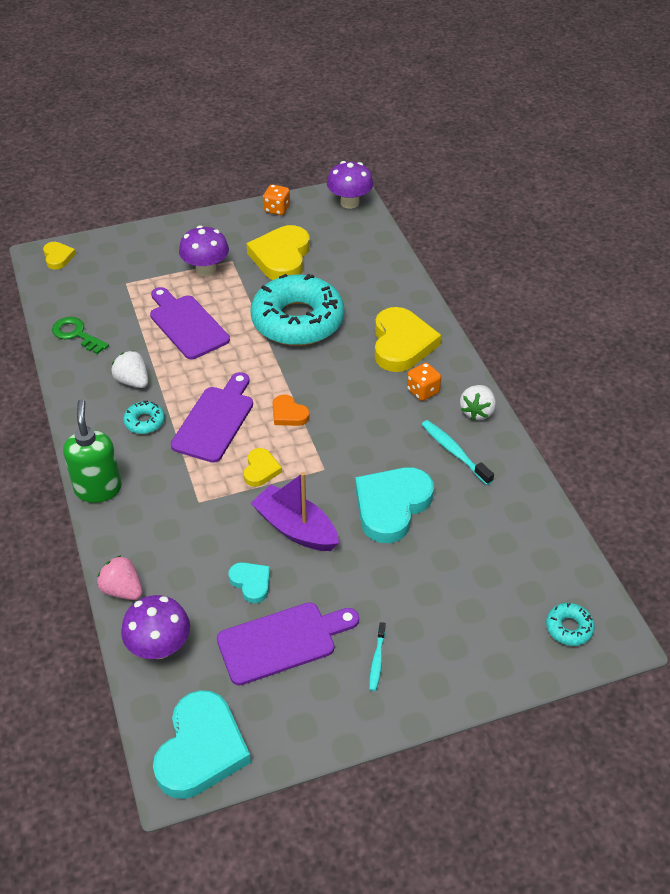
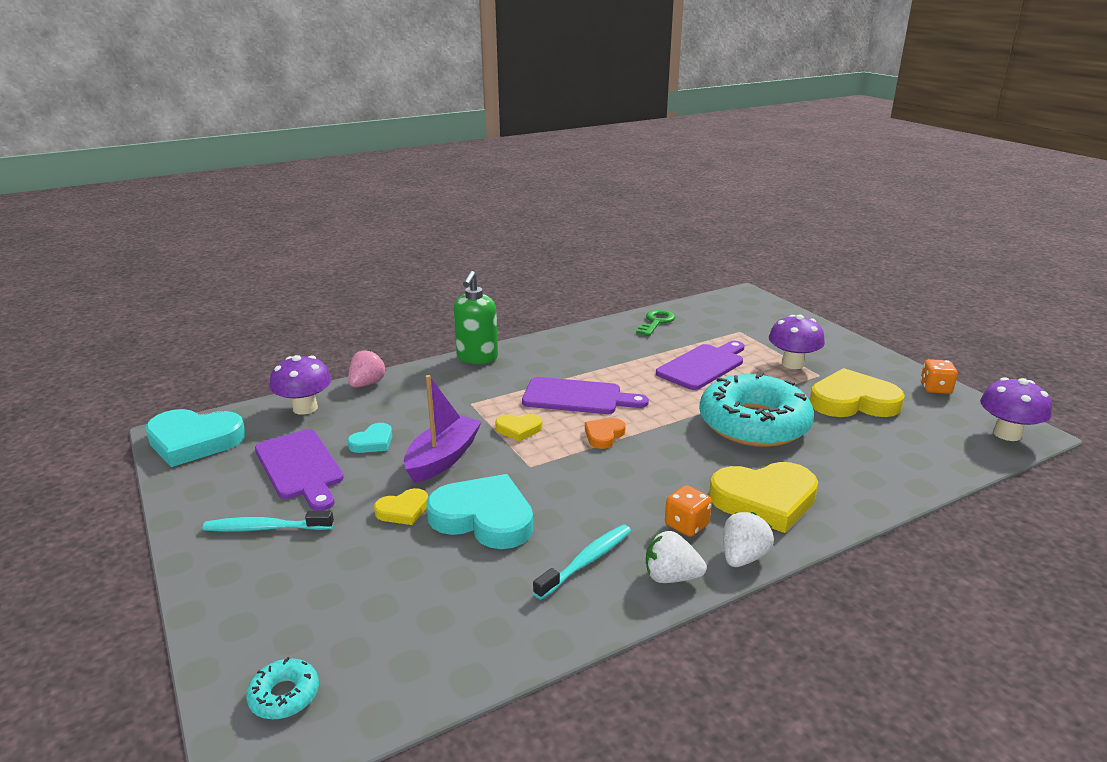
camera: 80 degrees right, 20 degrees down
(58, 257) = (749, 300): yellow heart -> yellow heart (403, 510)
(98, 489) = (477, 358): green soap dispenser -> green soap dispenser turned 120 degrees clockwise
(133, 381) = (611, 353): white strawberry -> white strawberry (743, 557)
(144, 422) = (562, 365): turquoise donut -> none
(377, 660) = (265, 528): turquoise toothbrush -> turquoise toothbrush, size x1.57

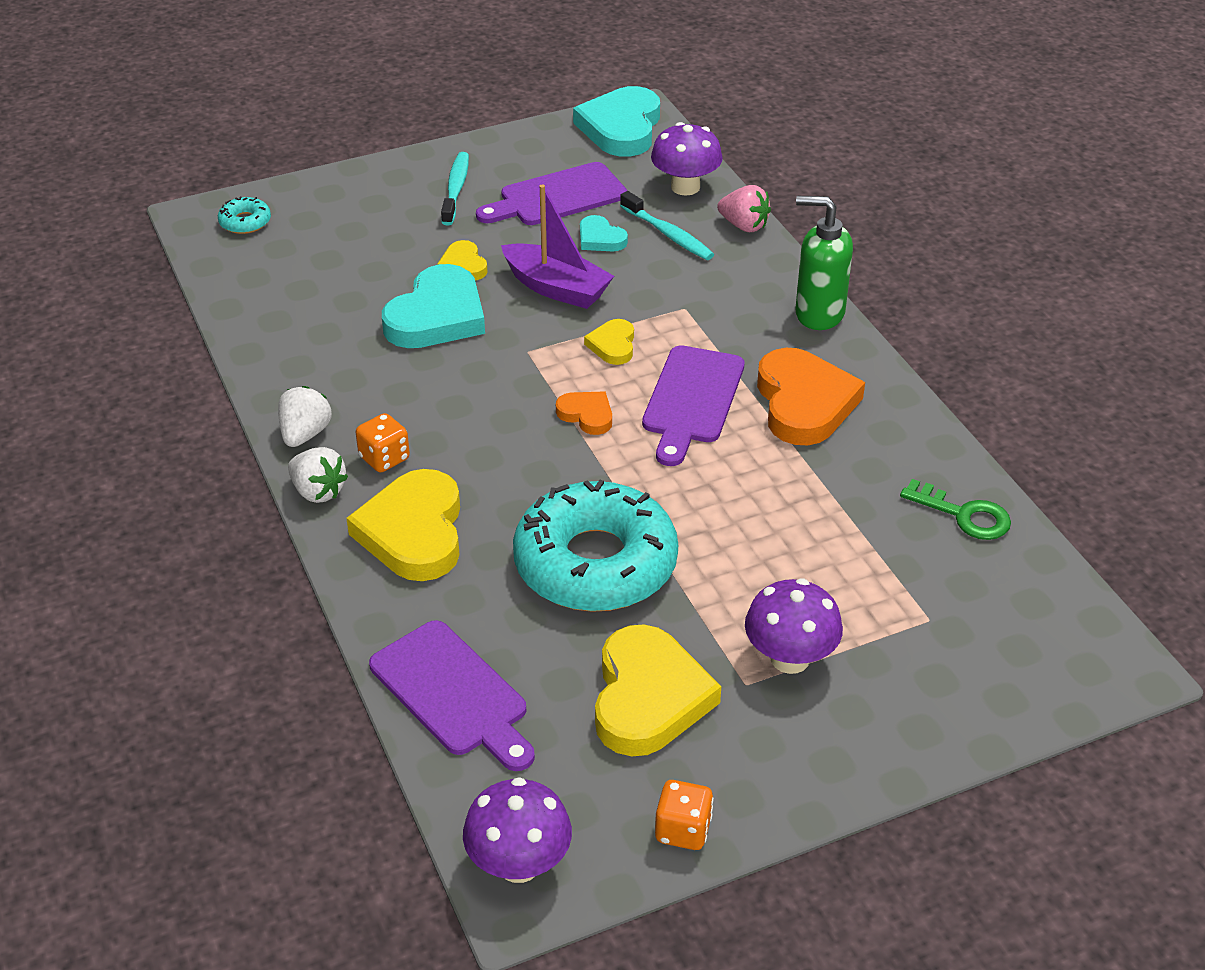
camera: 95 degrees right, 15 degrees up
(572, 362) = (804, 403): none -> orange heart
(586, 561) = (347, 380): turquoise toothbrush -> turquoise toothbrush (668, 234)
(703, 366) = (785, 543): purple cutting board -> purple cutting board (453, 693)

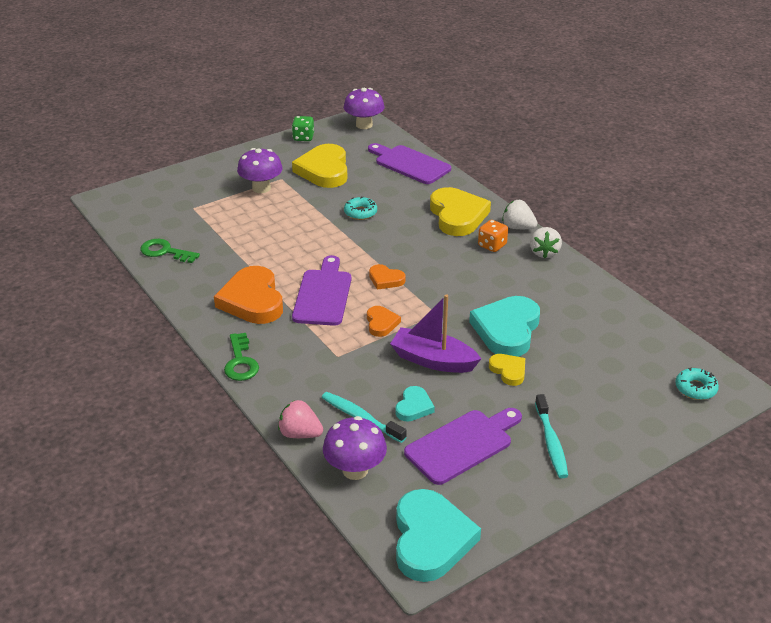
camera: 170 degrees right, 5 degrees down
(595, 563) = (360, 212): turquoise donut -> turquoise donut, size x0.40
(600, 238) = (414, 407): turquoise heart -> turquoise heart turned 75 degrees clockwise
(613, 345) = (381, 323): yellow heart -> orange heart
(683, 830) = (303, 137): orange dice -> green dice
(819, 313) = (240, 362): green soap dispenser -> green key

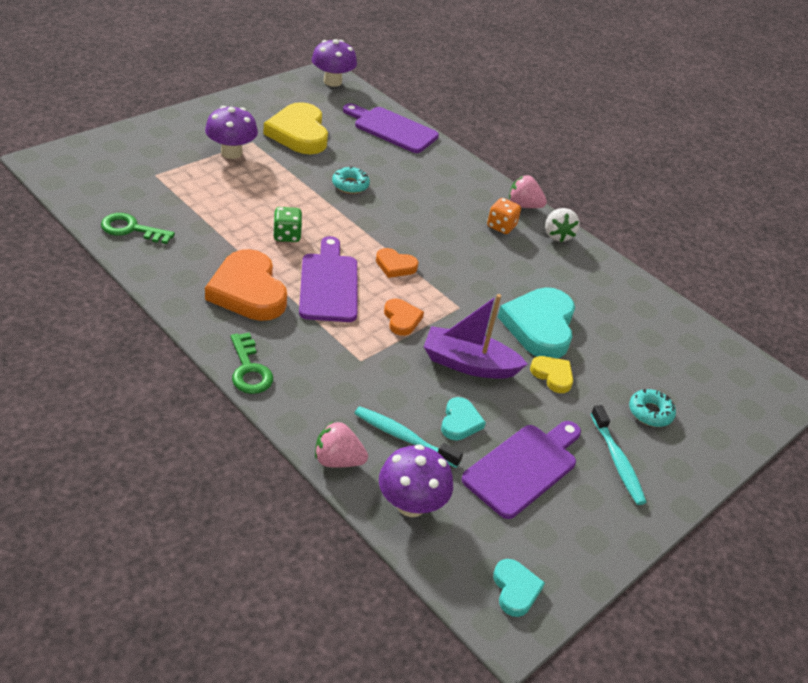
camera: 15 degrees left, 5 degrees up
(303, 137) = (267, 94): green dice -> green dice (287, 235)
(430, 539) = (515, 589): turquoise heart -> turquoise heart, size x0.50
(457, 216) = (457, 191): yellow heart -> none
(518, 227) = (523, 205): white strawberry -> pink strawberry
(695, 388) = (747, 392): turquoise donut -> turquoise donut (650, 412)

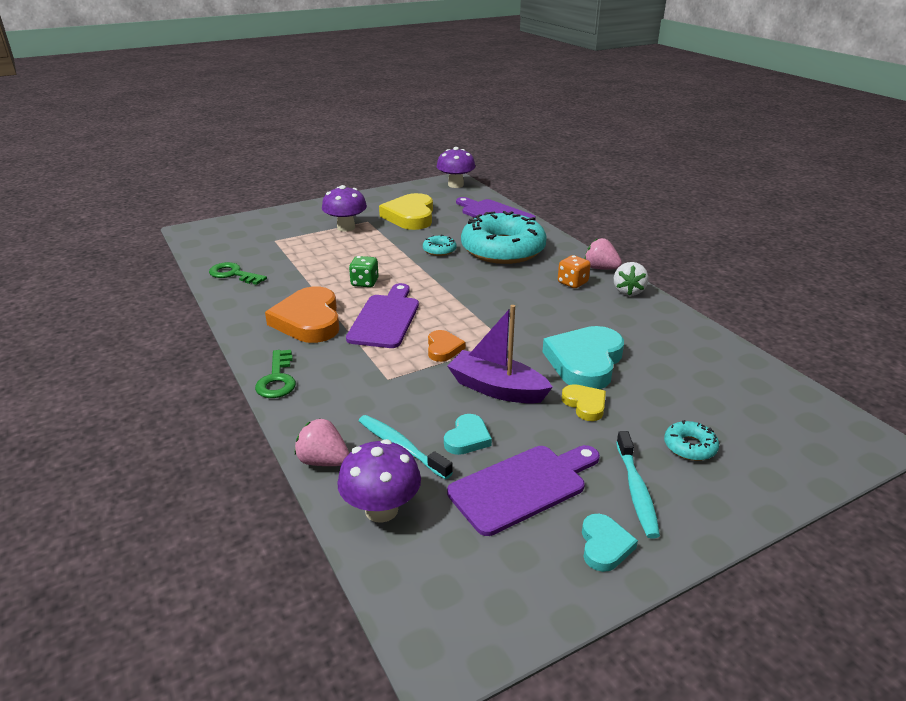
camera: 20 degrees right, 10 degrees down
(395, 266) = (455, 308): orange heart -> none
(417, 182) = (503, 249): none -> turquoise donut
(515, 589) = (466, 613): turquoise heart -> turquoise heart (604, 545)

